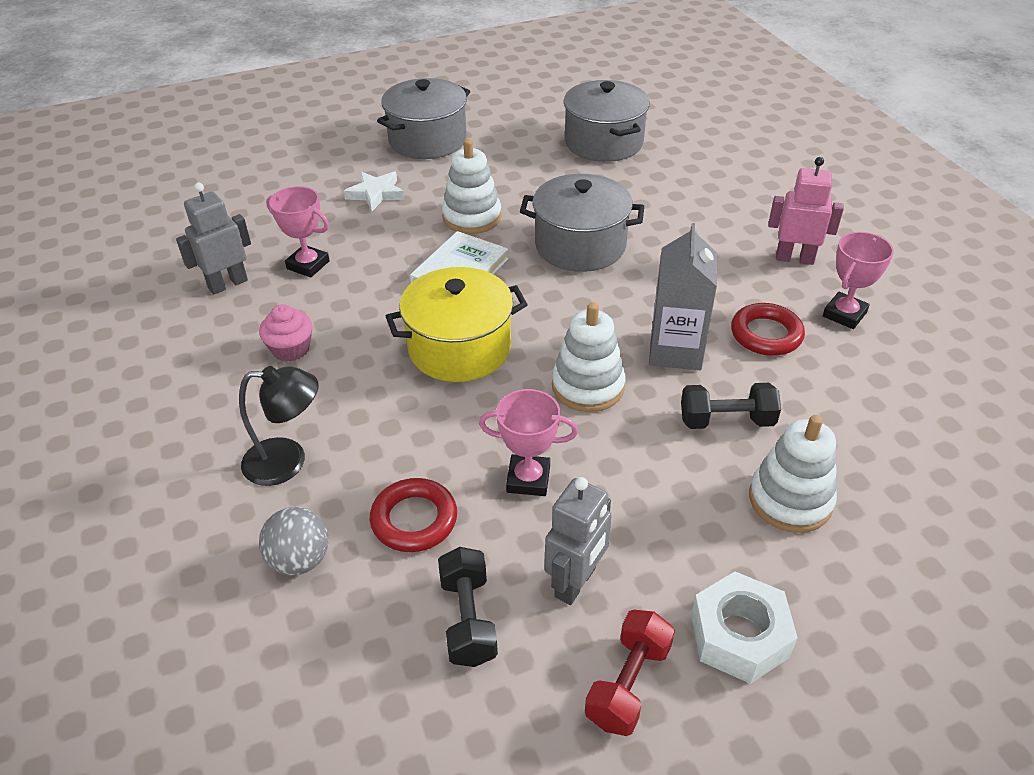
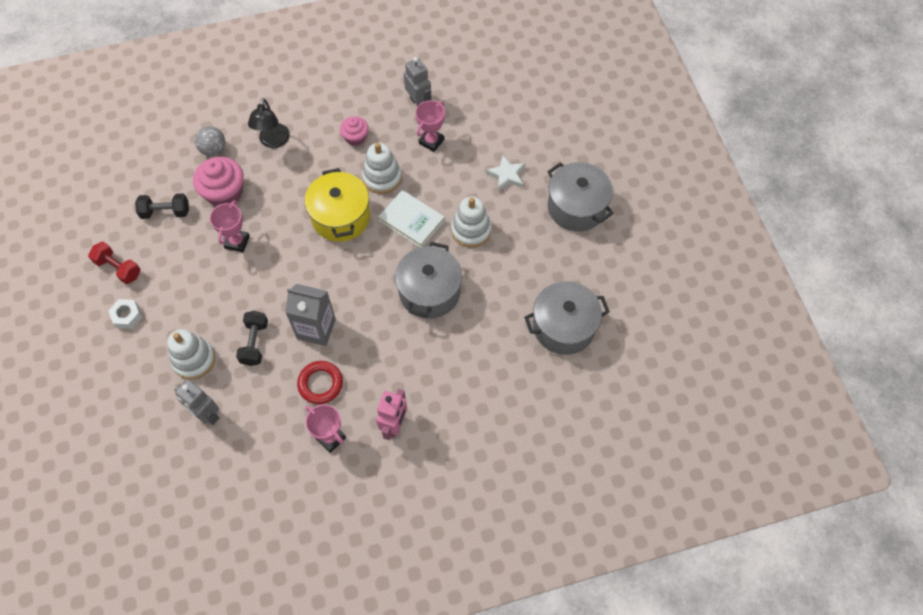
camera: 95 degrees right, 20 degrees up
(414, 520) = (224, 193): red ring -> pink cupcake
(576, 583) = (172, 255): grey robot -> grey robot (207, 414)
(588, 386) = (296, 277): white stacking toy -> white stacking toy (382, 178)
(739, 636) = (127, 316): white nut -> white nut, size x0.66

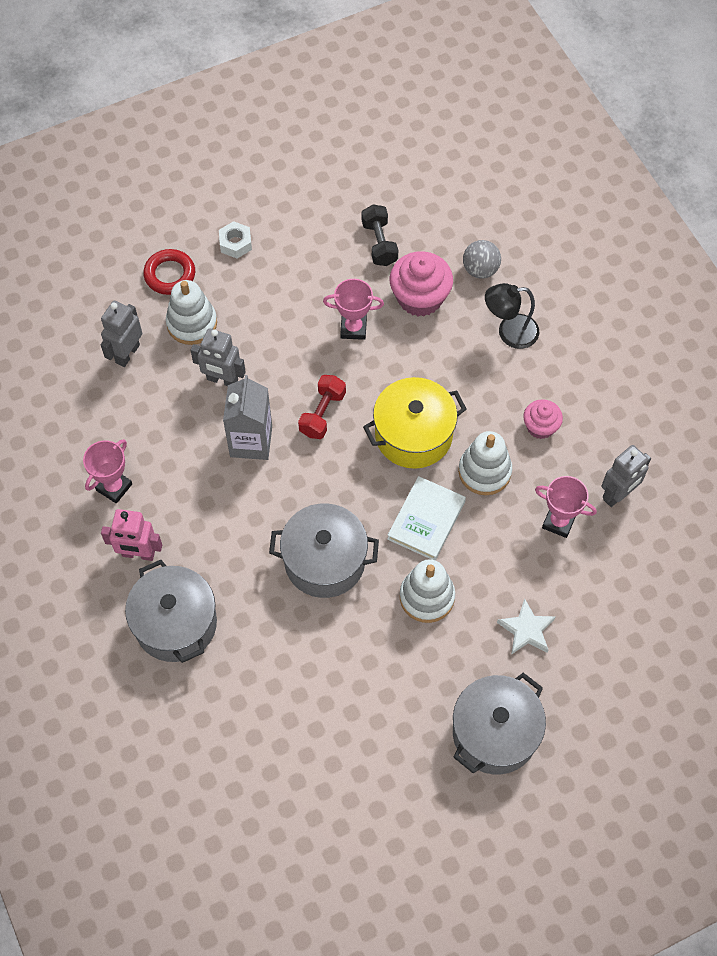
camera: 80 degrees right, 0 degrees up
(118, 268) = (295, 217): red dumbbell -> red dumbbell (322, 413)
(255, 343) = (222, 380): black dumbbell -> grey robot
(320, 384) = (180, 462): red ring -> red ring (170, 275)
(563, 327) = (302, 738): grey pot -> grey pot (176, 623)

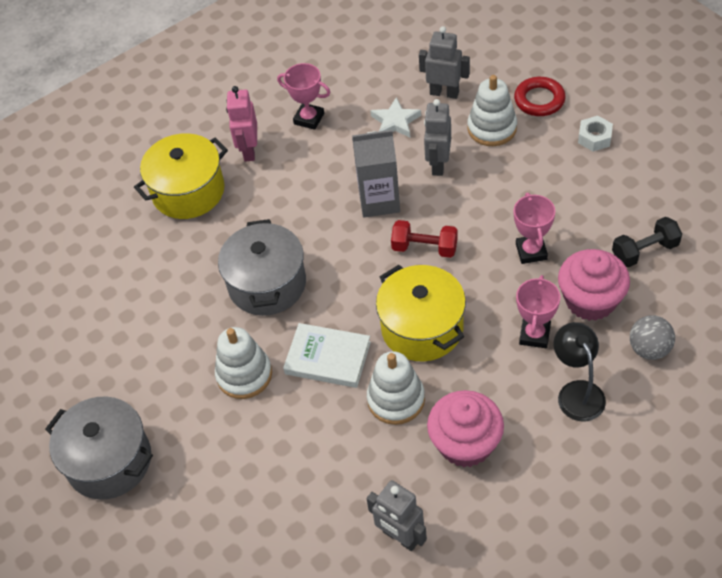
camera: 85 degrees right, 10 degrees down
(176, 623) = (188, 191): grey pot -> yellow pot
(526, 630) = (222, 471): white star -> white star (395, 122)
(540, 427) = (465, 443): pink cupcake -> pink cupcake, size x1.68
(558, 522) = (352, 481): pink trophy -> pink trophy (534, 335)

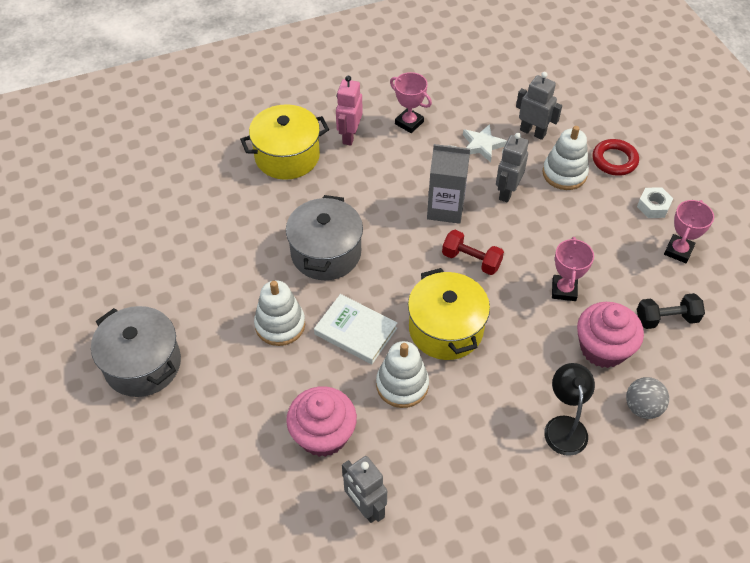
camera: 10 degrees right, 0 degrees up
(465, 443) = (450, 442): pink cupcake -> pink cupcake (323, 434)
(534, 335) = (543, 364): pink trophy -> pink trophy (678, 251)

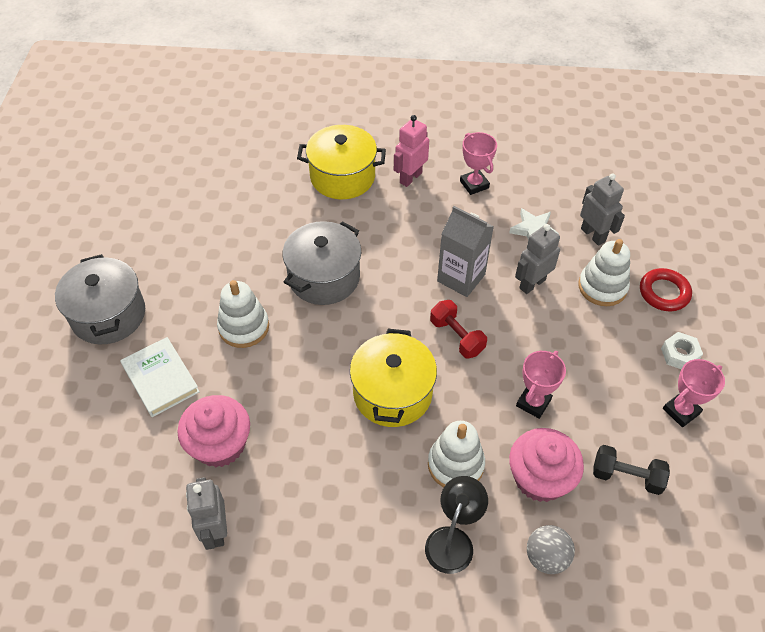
camera: 25 degrees right, 0 degrees up
(355, 331) = (307, 360): white book -> white book (161, 379)
(402, 385) = (319, 429): white stacking toy -> white stacking toy (455, 464)

